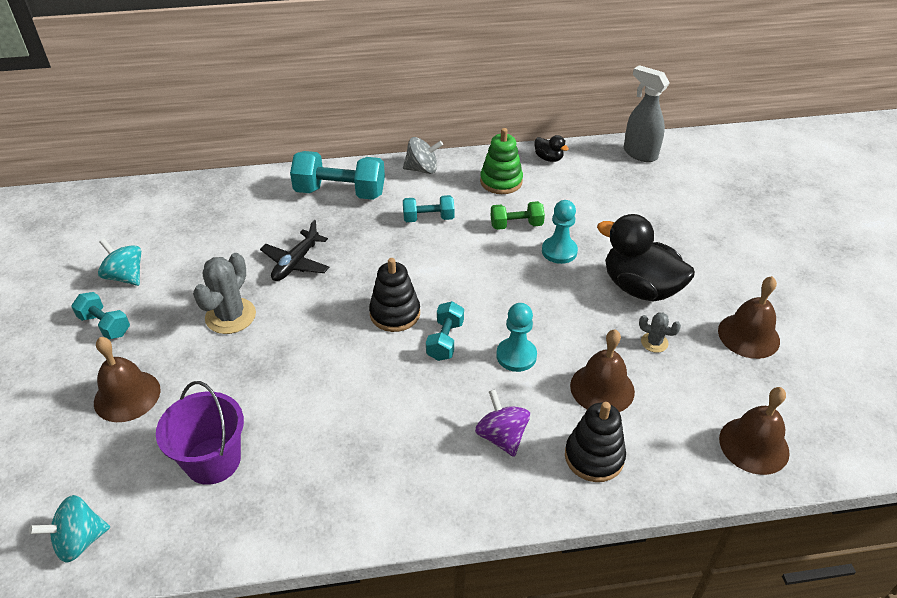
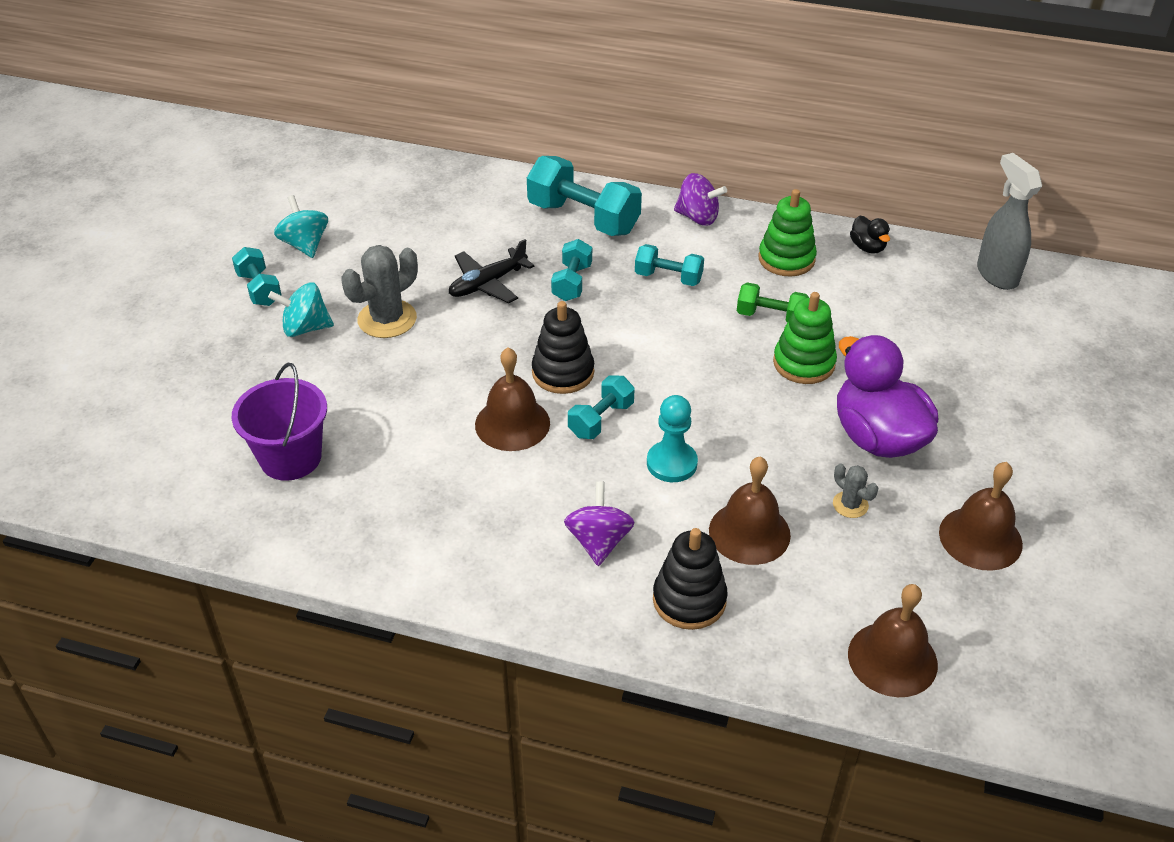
camera: 25 degrees right, 0 degrees up
(80, 541) = (133, 486): turquoise spinning top -> turquoise spinning top (305, 328)
(127, 396) = (244, 366): brown bell -> brown bell (512, 423)
(360, 243) = (572, 282): none -> turquoise dumbbell
(422, 169) = (698, 217): grey spinning top -> purple spinning top
(559, 251) = (804, 363): turquoise pawn -> green stacking toy
(640, 288) = (877, 437): black duck -> purple duck

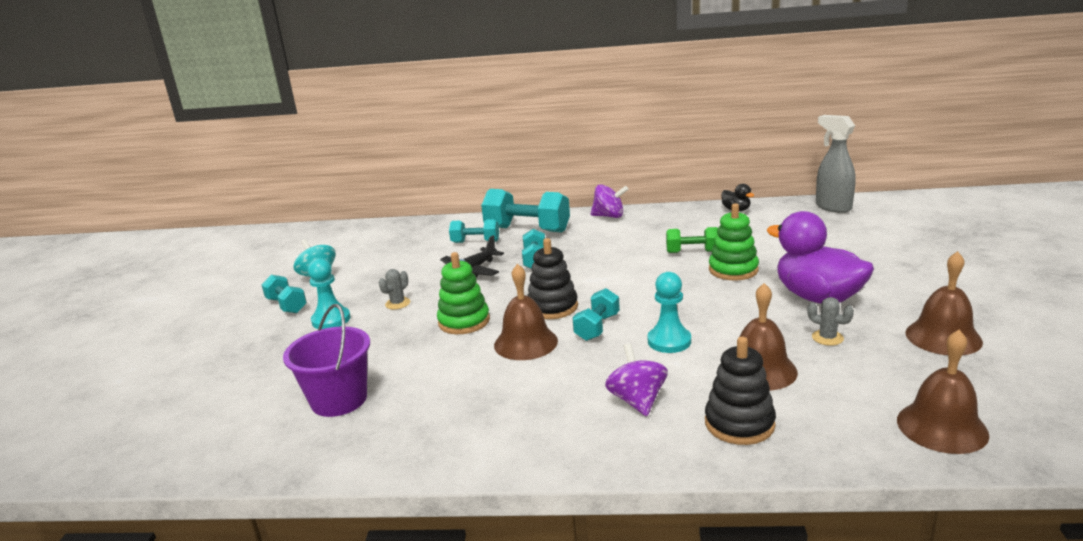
camera: 10 degrees left, 20 degrees down
(305, 328) = (331, 320): turquoise spinning top -> turquoise pawn
(387, 319) = (397, 303): grey cactus -> grey cactus, size x0.52
(668, 278) = (605, 246): turquoise dumbbell -> turquoise dumbbell (475, 242)
(786, 259) = (684, 224): green stacking toy -> green stacking toy (464, 321)

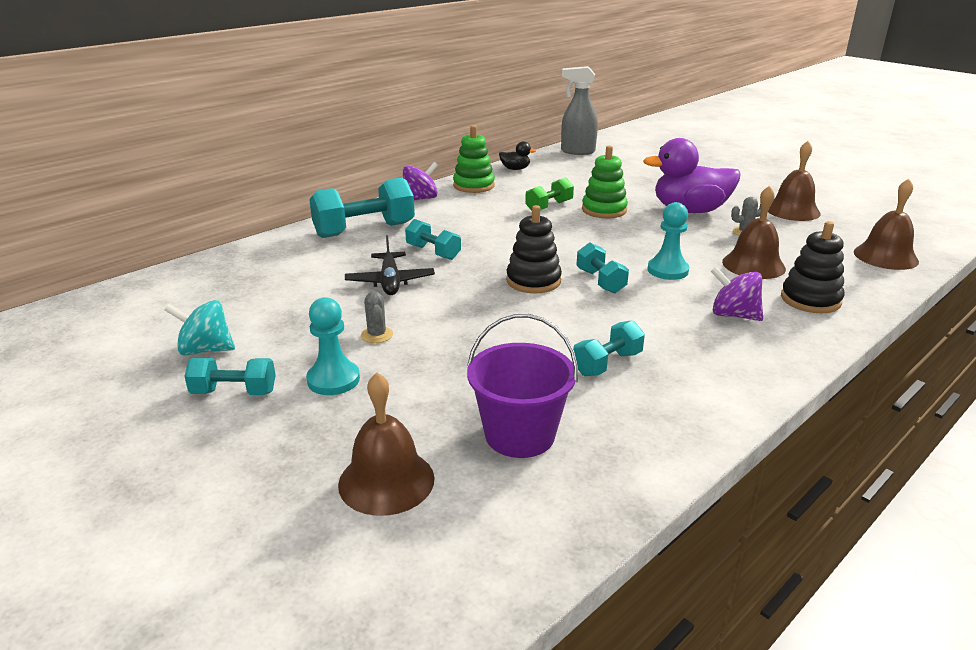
camera: 50 degrees left, 5 degrees up
(464, 321) = (483, 322): green stacking toy -> green stacking toy (474, 186)
(475, 242) = (333, 256): turquoise dumbbell -> turquoise dumbbell (607, 364)
(525, 343) = (573, 314): brown bell -> brown bell (386, 481)

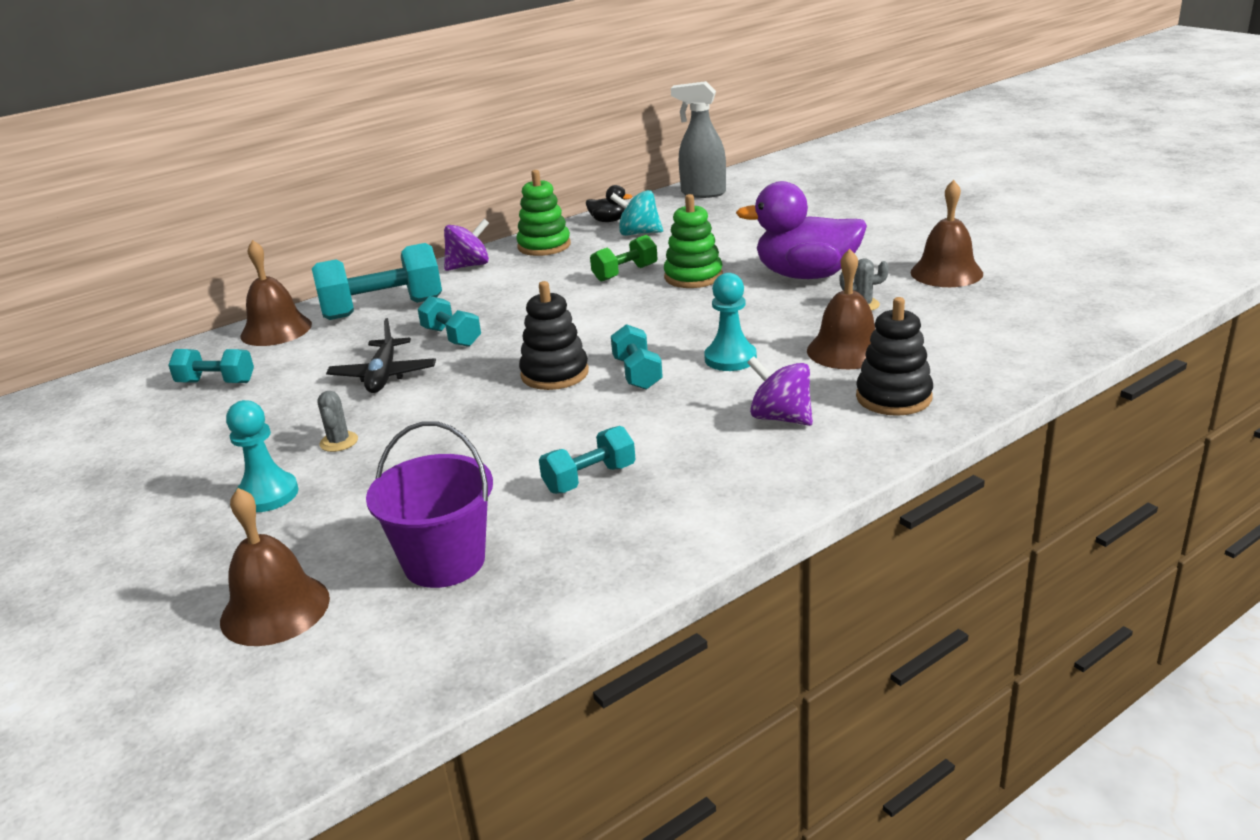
camera: 10 degrees right, 0 degrees up
(205, 350) = (144, 458): turquoise spinning top -> turquoise spinning top (638, 233)
(234, 392) = (156, 507): turquoise dumbbell -> turquoise dumbbell (216, 382)
(885, 256) = (1034, 337): brown bell -> brown bell (276, 330)

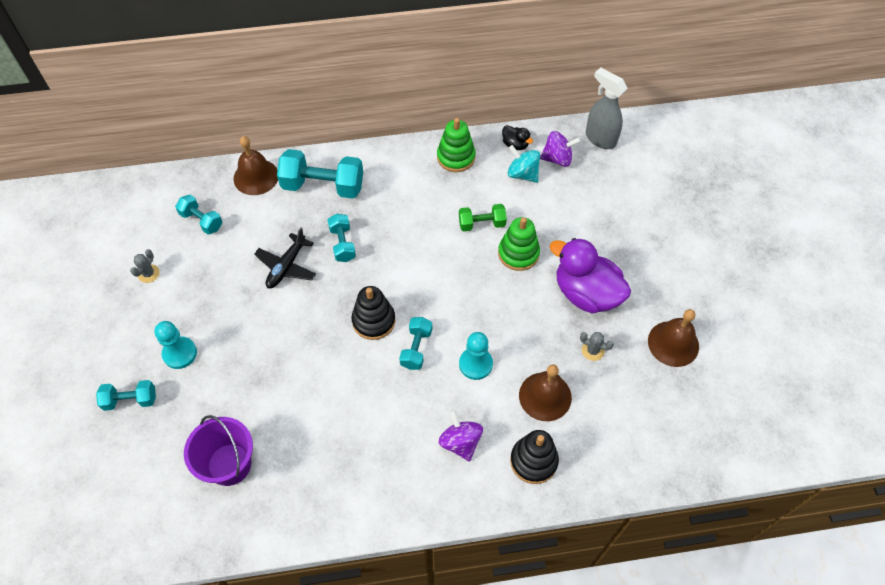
camera: 25 degrees right, 30 degrees up
(275, 609) = (143, 454): brown bell -> none
(339, 442) = (233, 323): grey cactus -> grey cactus (148, 274)
(469, 266) = (398, 158): purple spinning top -> purple spinning top (557, 159)
(589, 479) = (331, 437): turquoise dumbbell -> turquoise dumbbell (130, 400)

